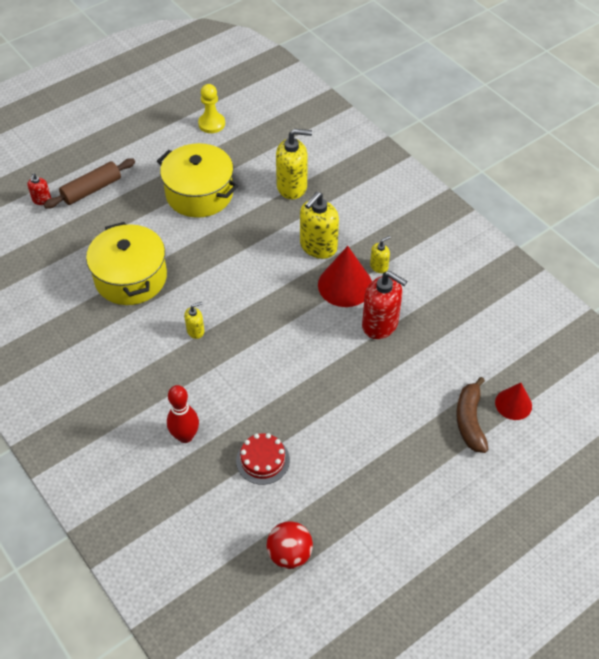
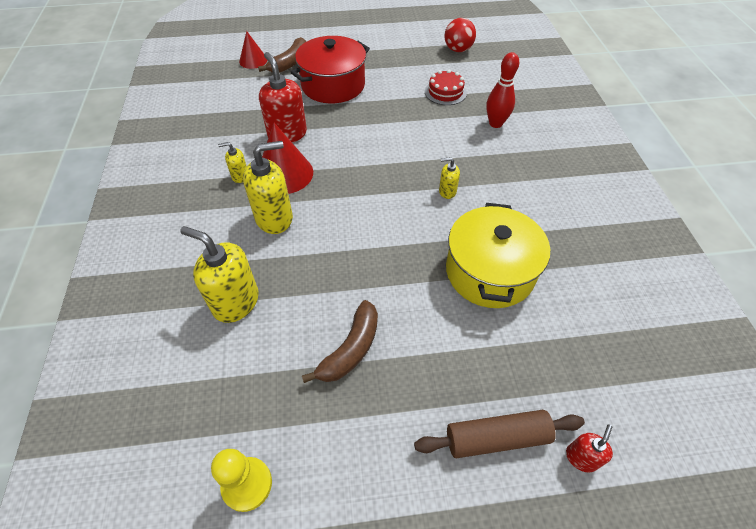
camera: 150 degrees left, 0 degrees up
(199, 194) = (350, 349): yellow pot -> brown banana
(392, 409) = (333, 85): none -> red pot

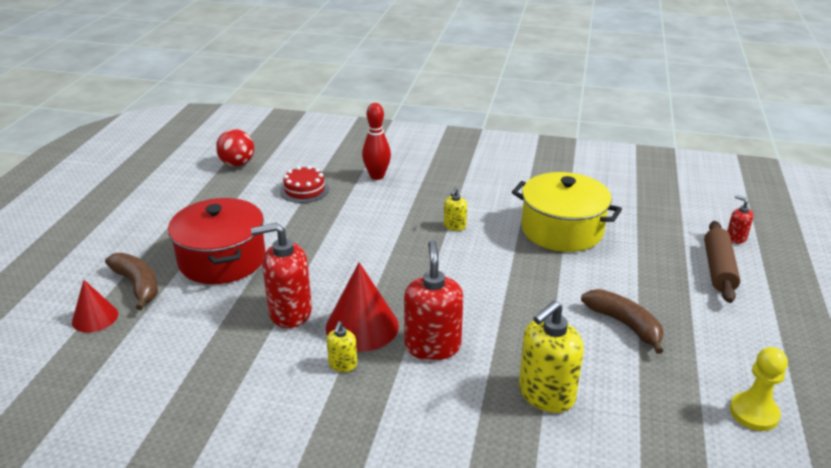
camera: 70 degrees left, 20 degrees down
(274, 218) = (432, 346): yellow soap dispenser -> red soap dispenser

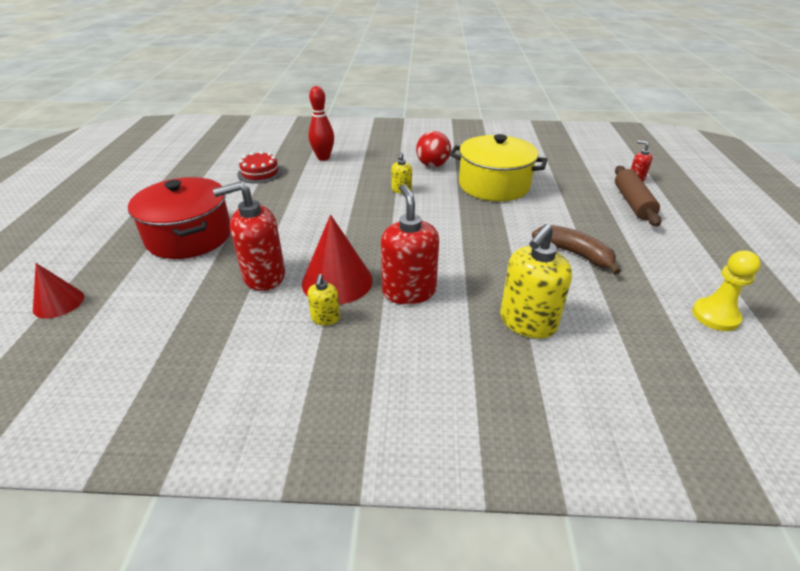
camera: 10 degrees left, 5 degrees up
(137, 285) = (104, 267): brown banana -> none
(237, 164) = (194, 158): red ball -> red ball (432, 165)

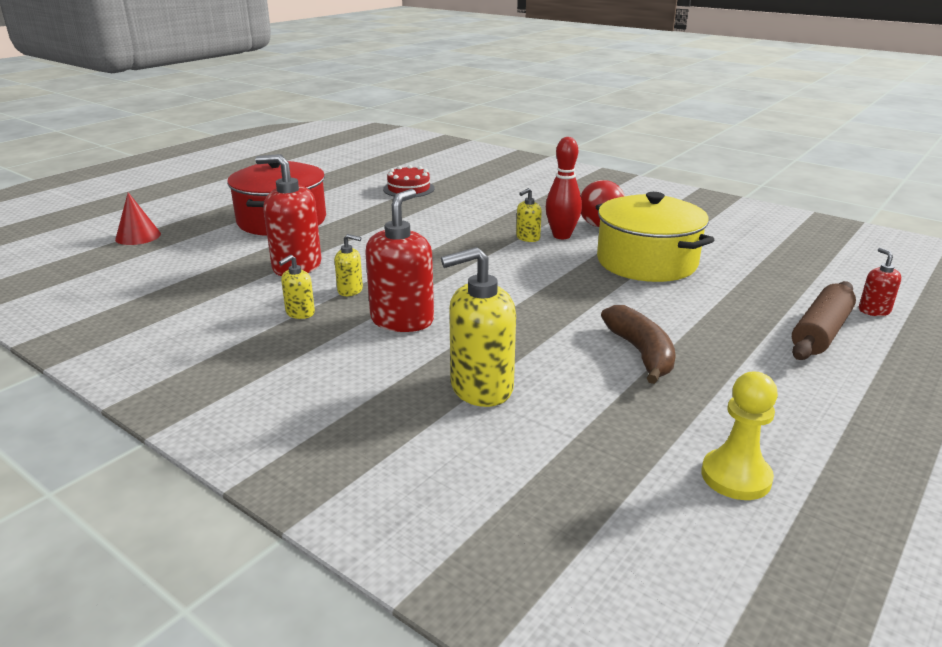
camera: 35 degrees right, 10 degrees down
(323, 158) = (488, 190): red bowling pin -> red bowling pin (561, 236)
(337, 281) = (350, 290): red cone -> yellow soap dispenser

